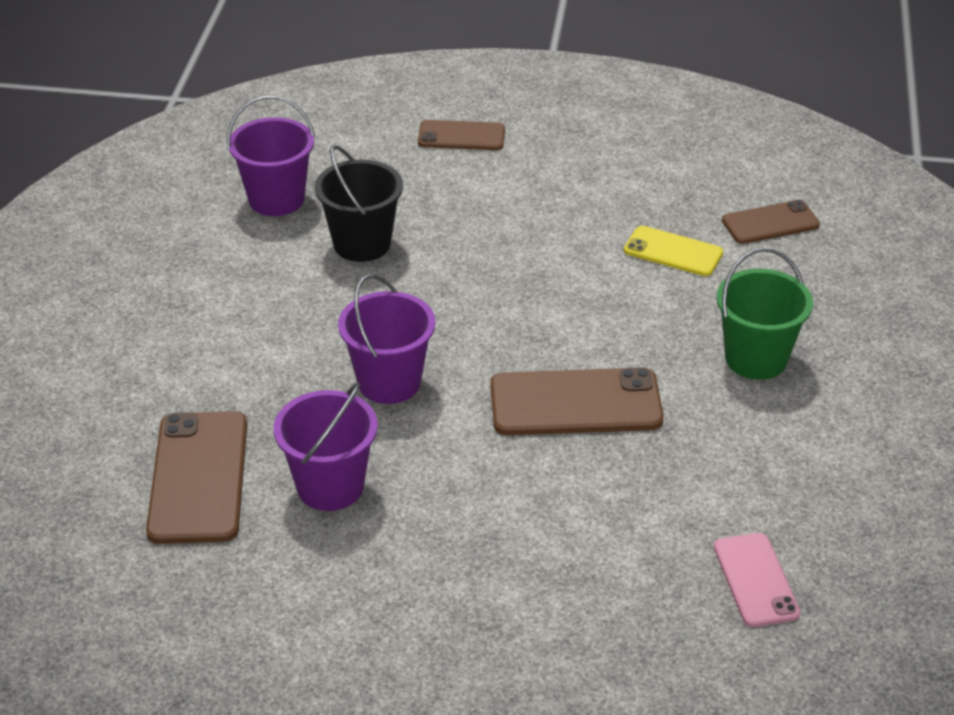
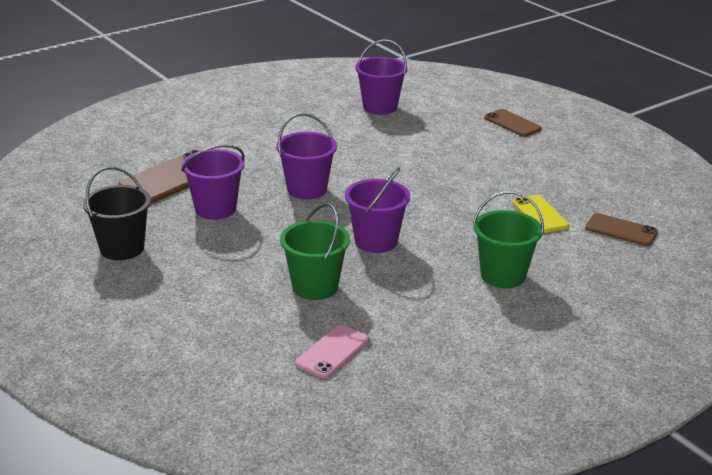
camera: 45 degrees right, 10 degrees down
(362, 244) = (388, 139): black bucket -> black bucket (122, 248)
(575, 403) = (376, 241): brown phone -> purple bucket
(611, 511) = (315, 287): none -> green bucket

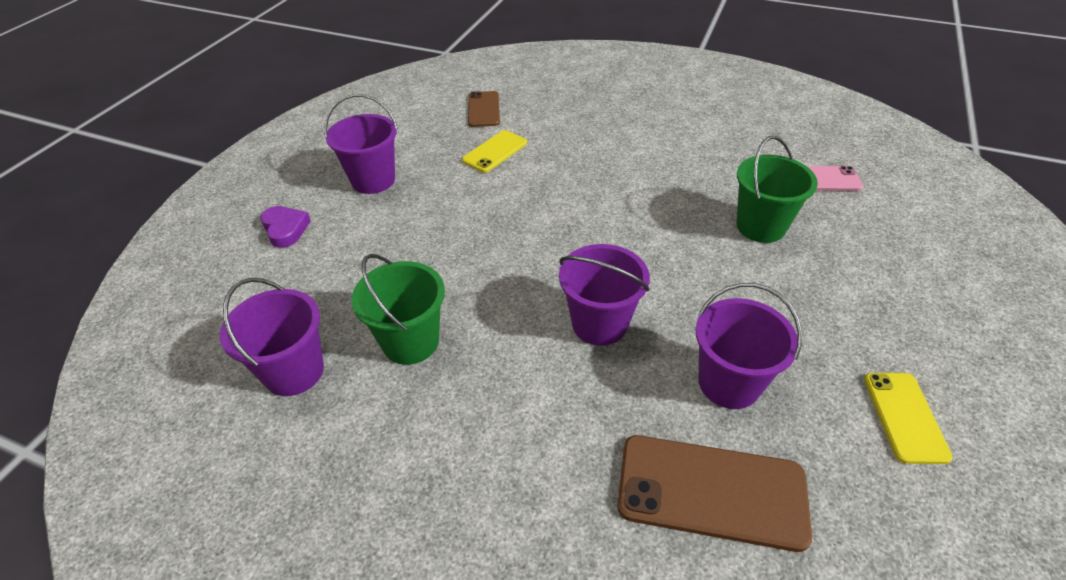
camera: 120 degrees left, 15 degrees up
(122, 248) = (905, 417): black bucket -> yellow phone
(376, 241) = (646, 223): purple bucket -> purple bucket (373, 180)
(503, 275) = (617, 140): green bucket -> green bucket (410, 342)
(512, 123) = (285, 229): brown phone -> purple heart

